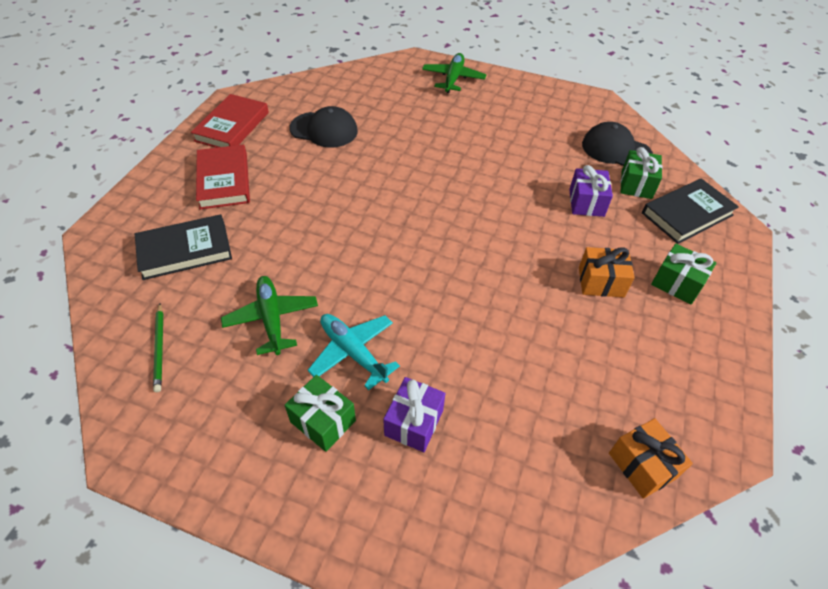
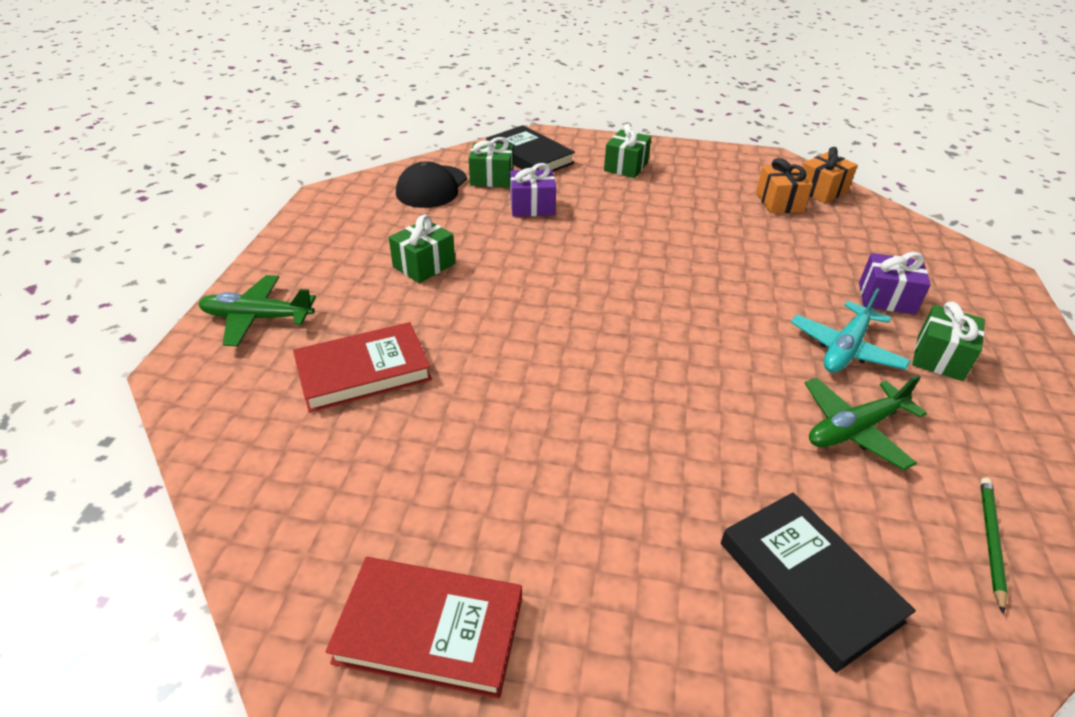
camera: 100 degrees left, 10 degrees down
(160, 348) = (990, 541): green pencil -> green pencil turned 45 degrees counterclockwise
(224, 180) = (611, 582): red book -> red book (363, 371)
(324, 130) = (423, 460): black cap -> none
(501, 139) = (424, 265): none -> green gift
(601, 282) = (646, 201): orange gift -> orange gift (779, 202)

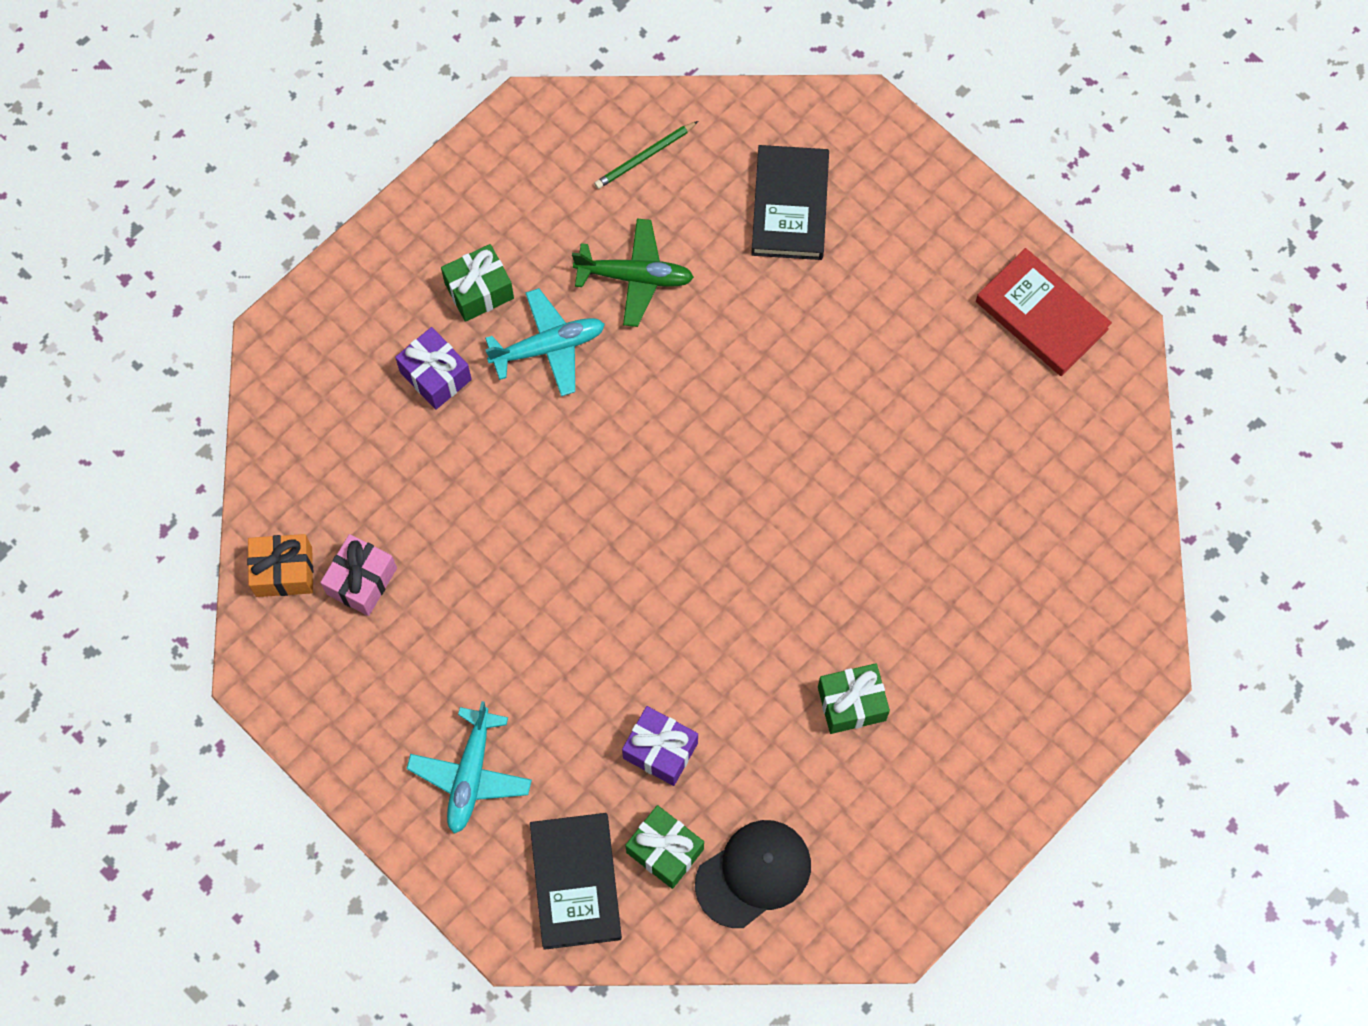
camera: 145 degrees left, 30 degrees up
(257, 318) = (1054, 710): green plane -> none
(363, 371) = (985, 572): red book -> none
(626, 167) = (470, 775): green gift -> turquoise plane
(779, 202) = (362, 581): orange gift -> pink gift

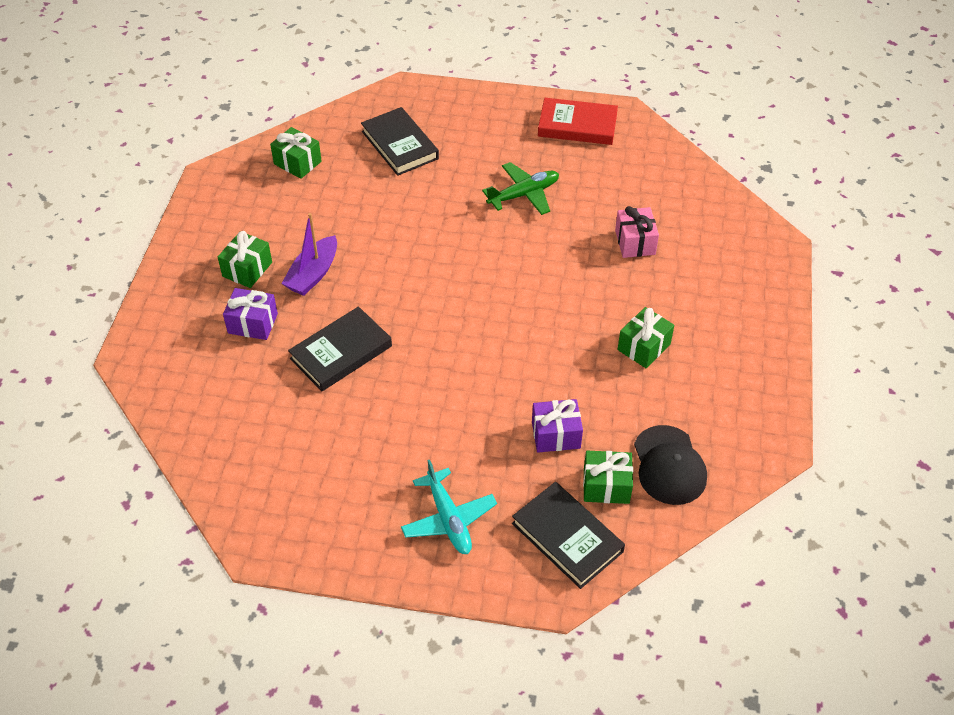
camera: 35 degrees left, 20 degrees down
(284, 571) = (231, 479): orange gift -> none
(362, 581) = (289, 454): pink gift -> pink gift (635, 242)
(505, 482) = (341, 352): none -> black book
(548, 347) = (313, 274): turquoise plane -> purple boat
(635, 277) = (338, 217): green plane -> green plane (524, 194)
(645, 157) = (297, 163): green pencil -> green gift
(753, 874) = (669, 465): black cap -> black cap turned 150 degrees clockwise

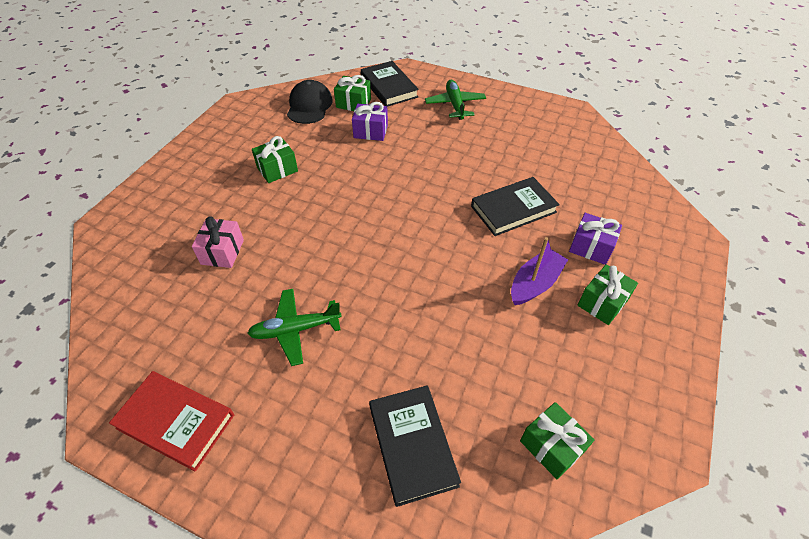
camera: 165 degrees left, 0 degrees up
(448, 519) = (455, 105): turquoise plane -> green plane

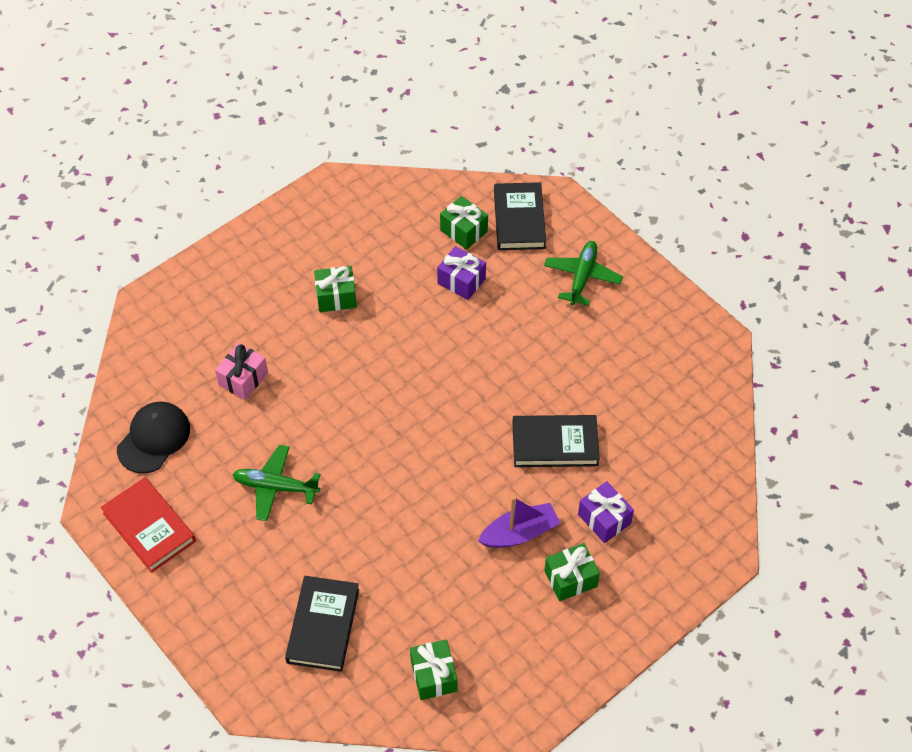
camera: 25 degrees right, 5 degrees up
(309, 106) = (411, 216): black cap -> black cap (154, 438)

